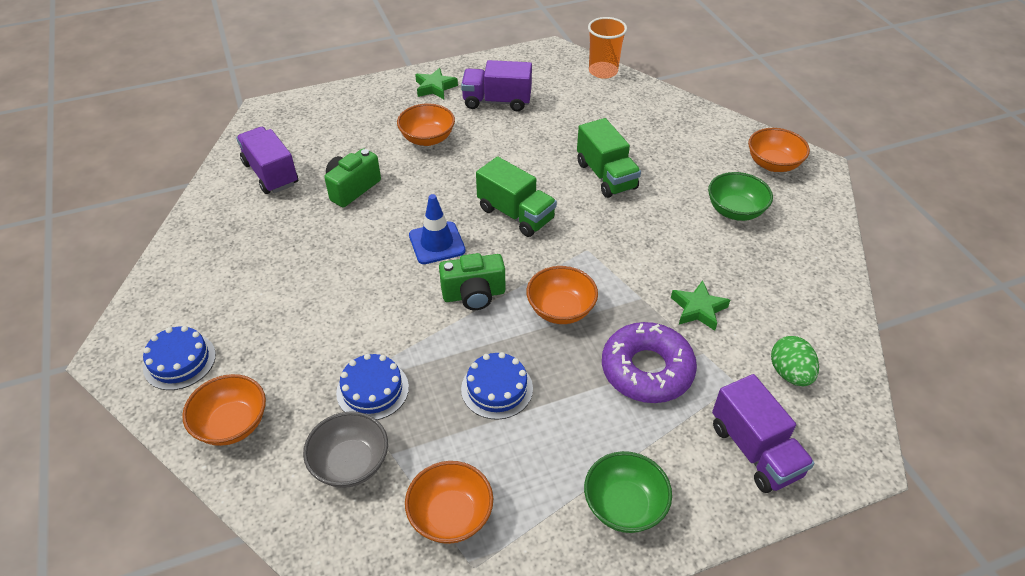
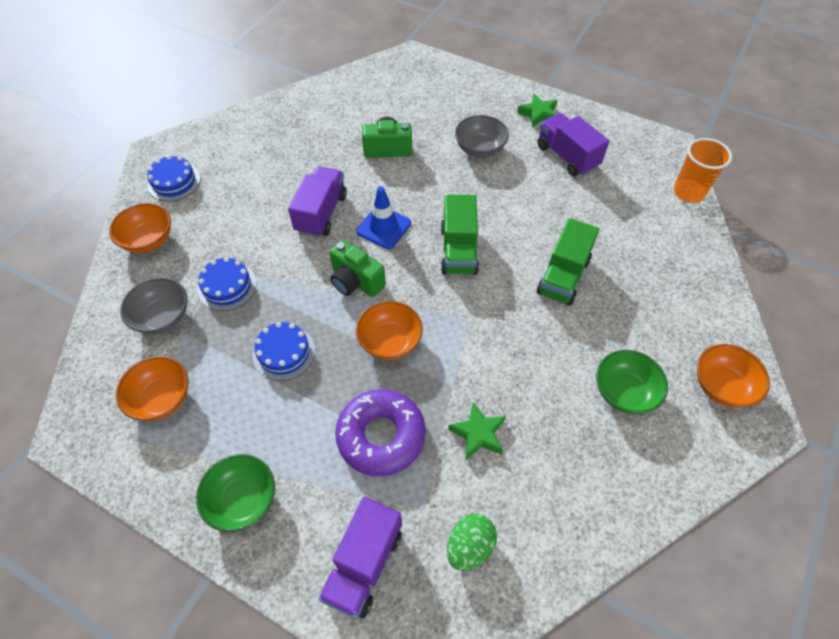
camera: 50 degrees right, 10 degrees up
(271, 174) = (358, 102): purple truck -> purple truck (321, 213)
(427, 139) = (480, 149): orange bowl -> grey bowl

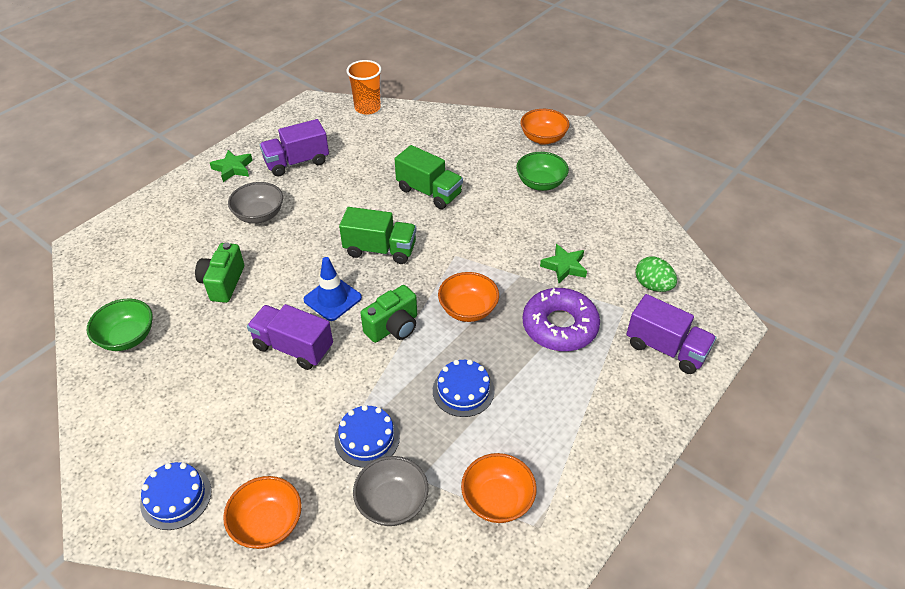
camera: 80 degrees left, 10 degrees down
(243, 500) = (610, 429): green bowl -> green bowl (127, 337)

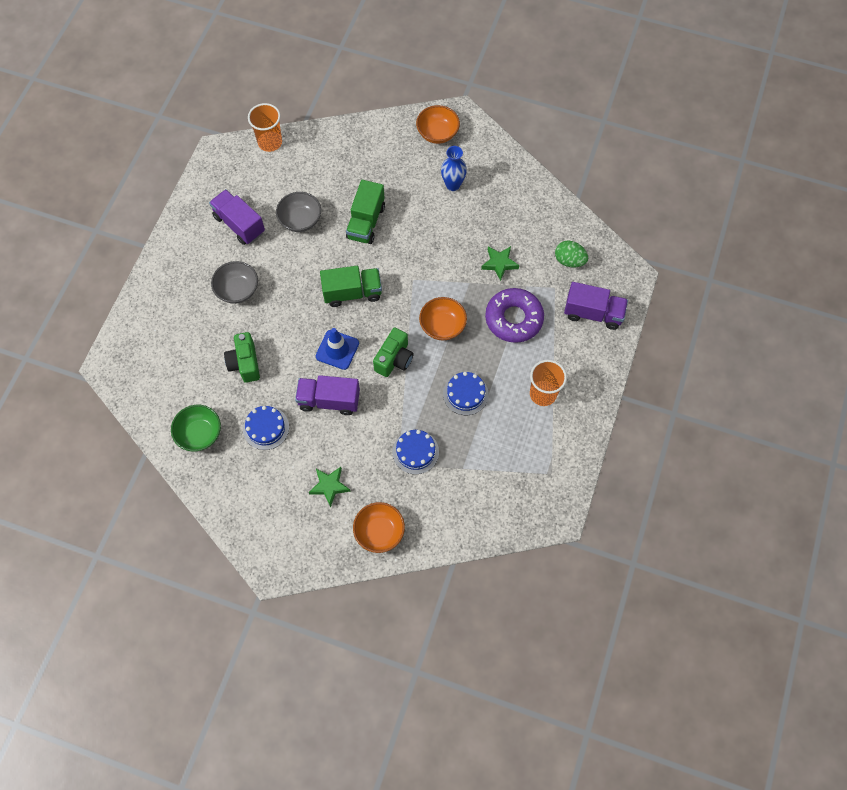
camera: 20 degrees left, 20 degrees up
(176, 497) = (309, 536): blue cake -> blue cake (266, 428)
(233, 168) = (187, 248): green star -> green star (329, 486)
(297, 162) = (239, 224): purple truck -> purple truck turned 90 degrees clockwise
(392, 503) = (452, 490): grey bowl -> grey bowl (300, 220)
(429, 192) = (366, 222): green truck -> green truck turned 90 degrees clockwise
(497, 500) = (518, 465): orange bowl -> none
(540, 183) = (453, 185): green bowl -> blue vase
(565, 421) = (543, 394): none -> orange cup

